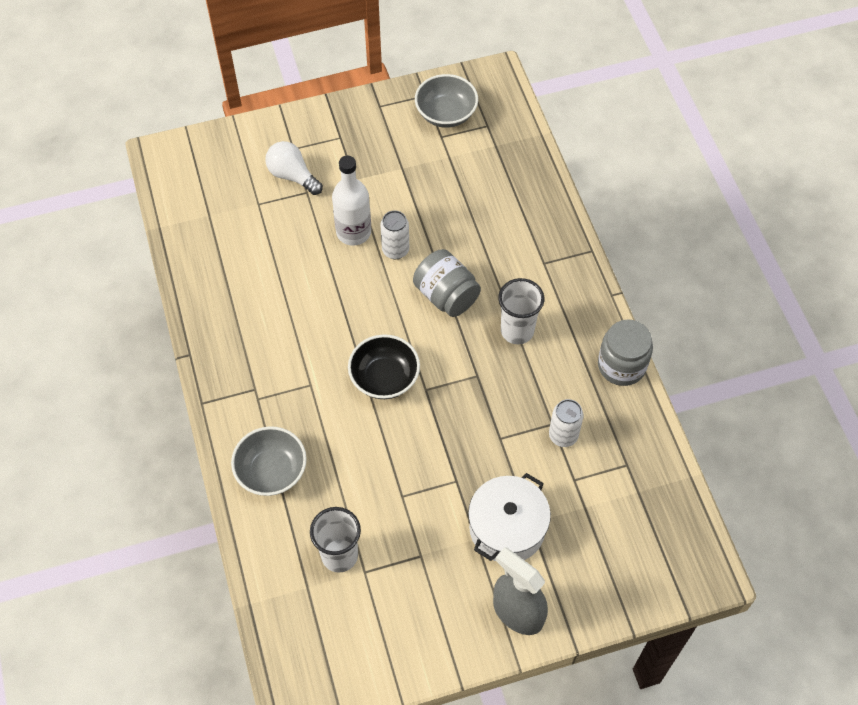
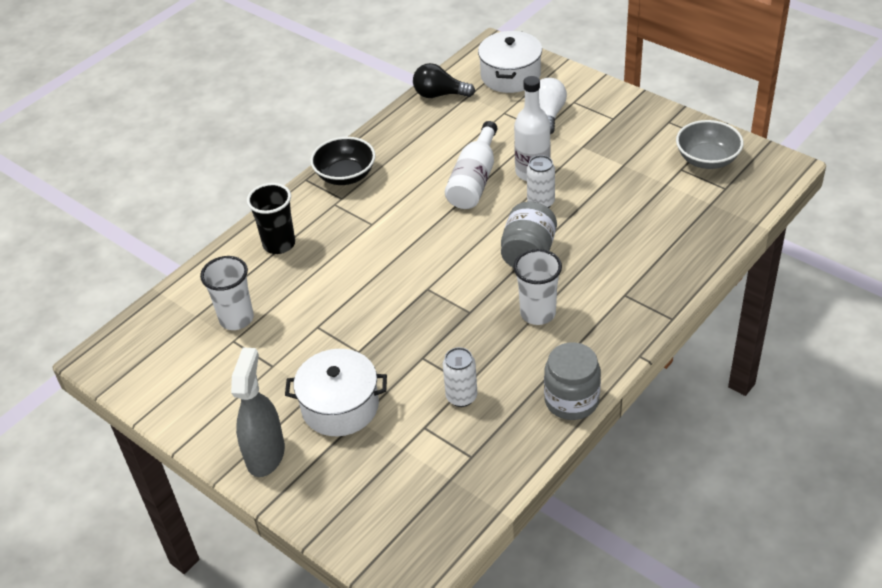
camera: 60 degrees right, 15 degrees down
(186, 234) = (439, 95): none -> black light bulb
(213, 168) = (510, 75): none -> white pot
(271, 471) = (279, 244): grey bowl -> black cup
(324, 278) = (474, 180): none -> white bottle
(384, 378) = (415, 260): black bowl -> black bowl (345, 175)

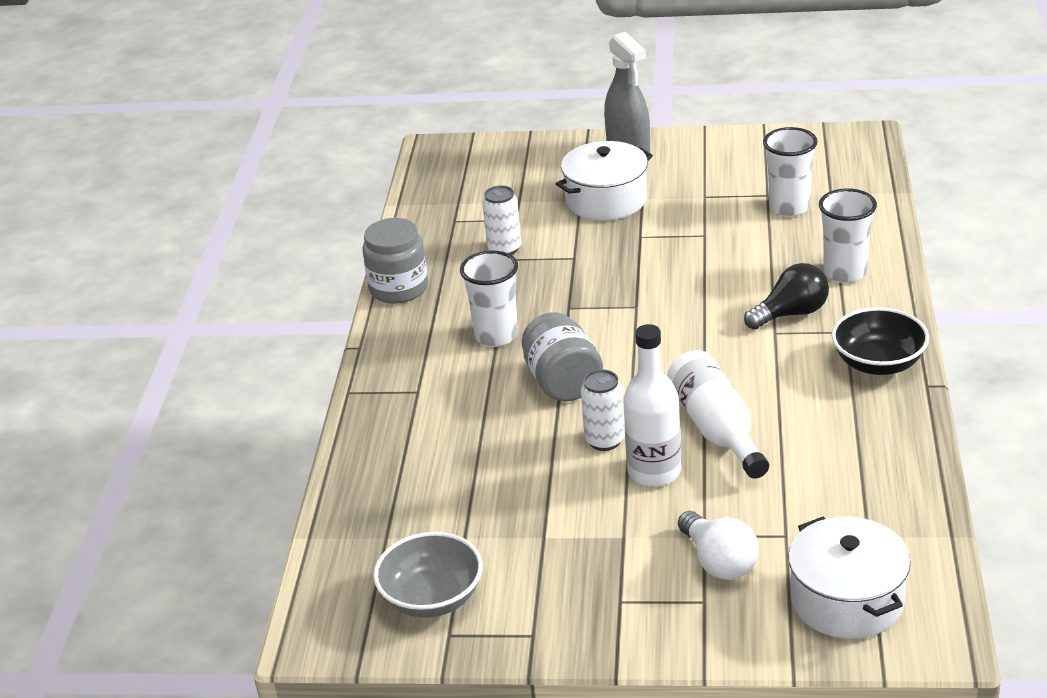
camera: 145 degrees right, 10 degrees down
(279, 244) = (845, 273): black cup -> white cup
(439, 95) = (909, 518): black light bulb -> black light bulb (791, 314)

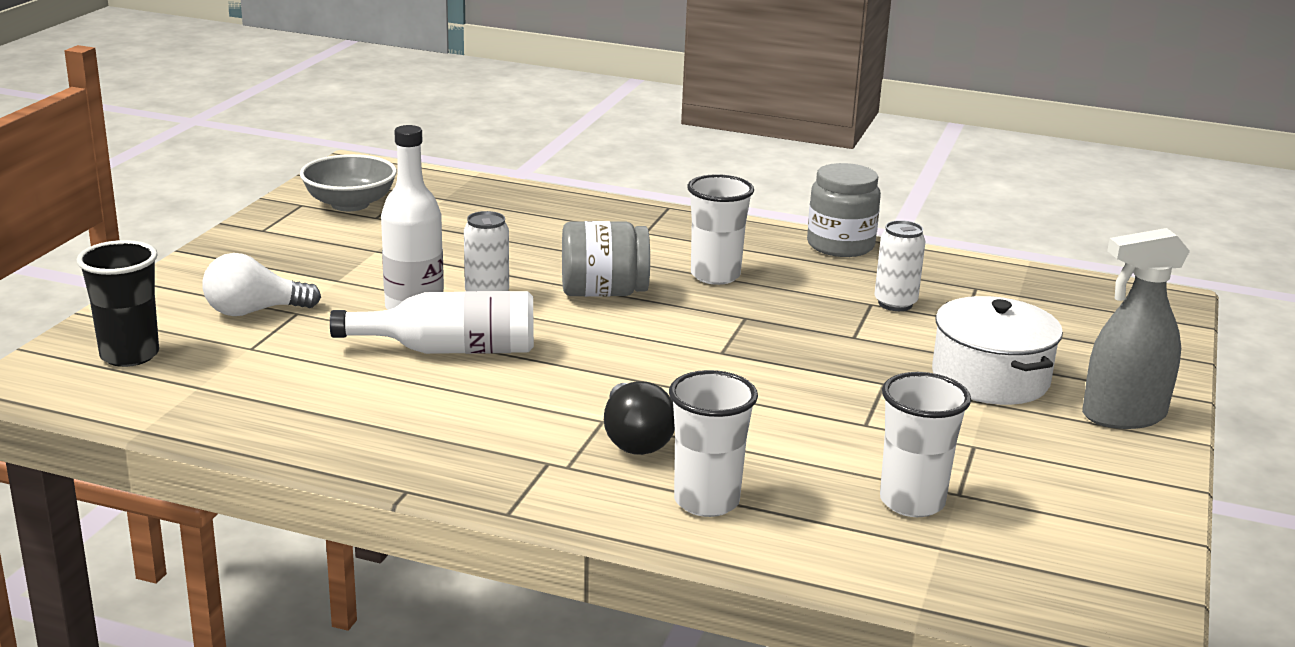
camera: 100 degrees right, 10 degrees down
(847, 600) = (129, 355): white pot -> black cup
(878, 363) = (480, 470): black bowl -> none

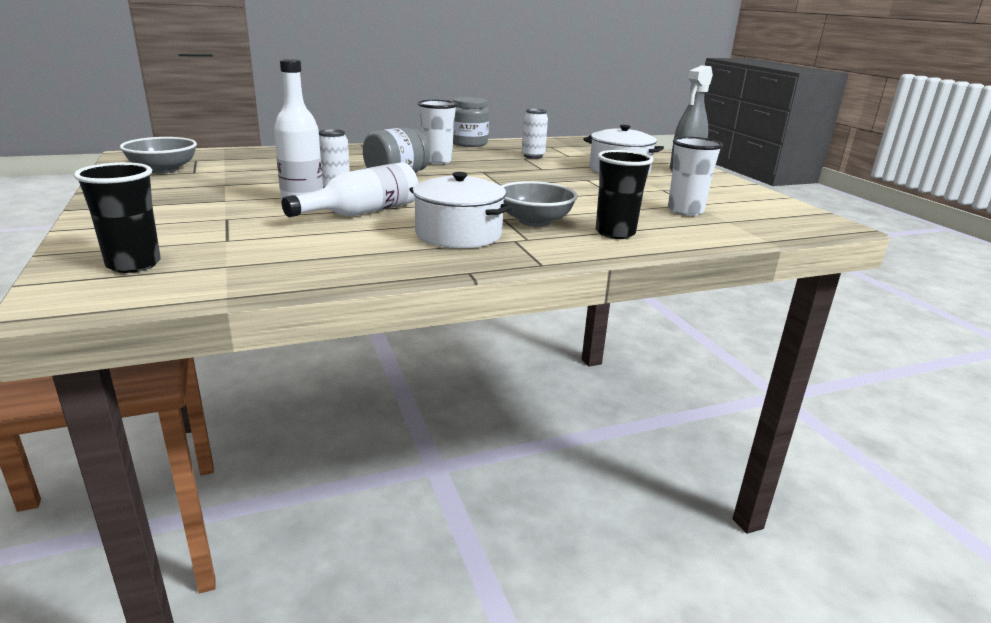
camera: 40 degrees left, 0 degrees up
(254, 311) = (193, 224): white light bulb -> none
(497, 427) = (458, 234): none -> white pot
(635, 440) = (534, 221): black light bulb -> grey bowl
(706, 501) = (615, 233): white cup -> black cup

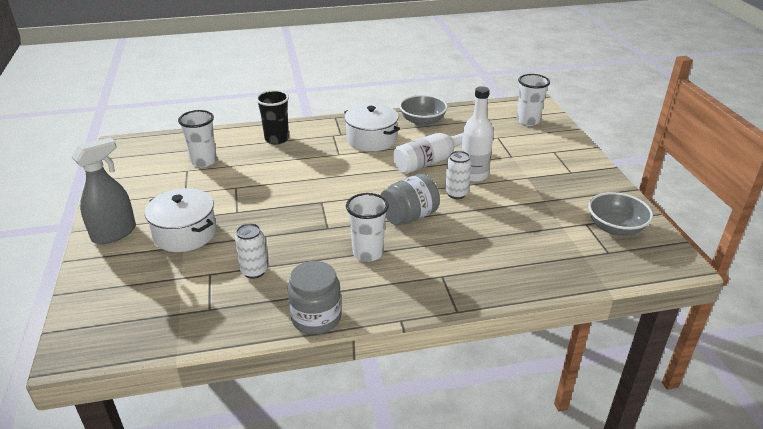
camera: 170 degrees left, 10 degrees up
(133, 264) = (528, 121): black cup -> white cup
(534, 221) = (320, 151): grey bowl -> grey bowl (422, 121)

